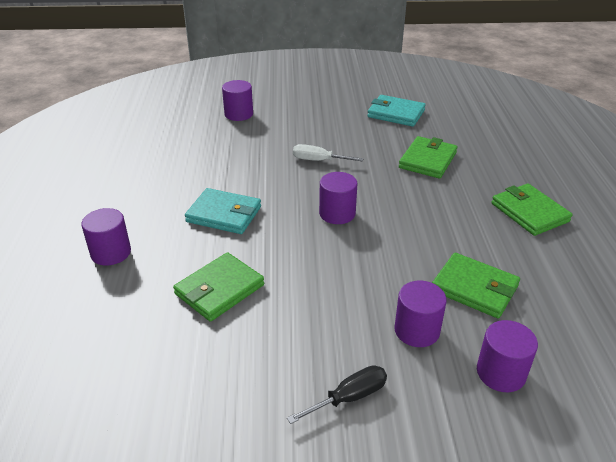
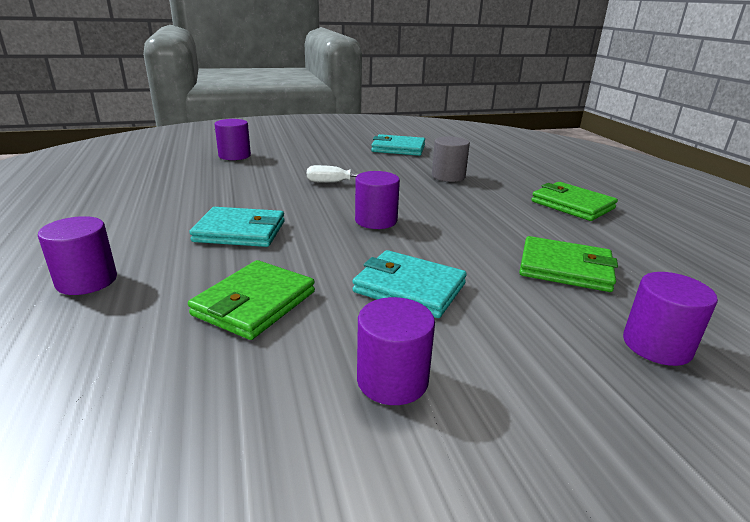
camera: 15 degrees left, 10 degrees down
(336, 291) = (409, 288): none -> turquoise wallet
(349, 397) = (489, 405): black screwdriver -> none
(417, 330) = (529, 315): purple cylinder -> purple cylinder (392, 380)
(427, 160) = (448, 176): green wallet -> grey cylinder

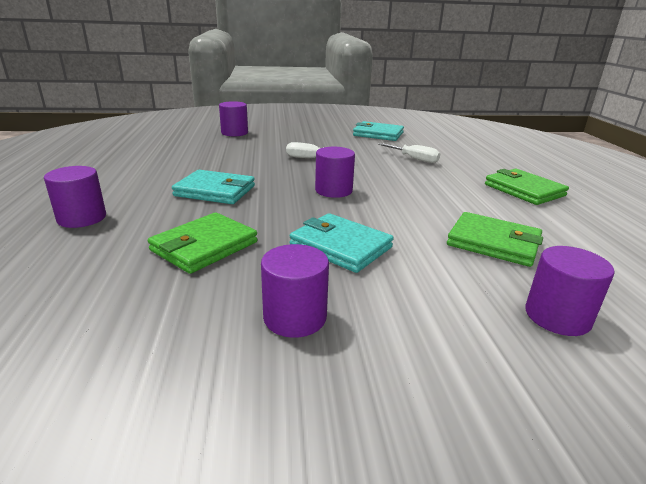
camera: 10 degrees right, 0 degrees up
(448, 176) = (414, 159): grey cylinder -> white screwdriver

